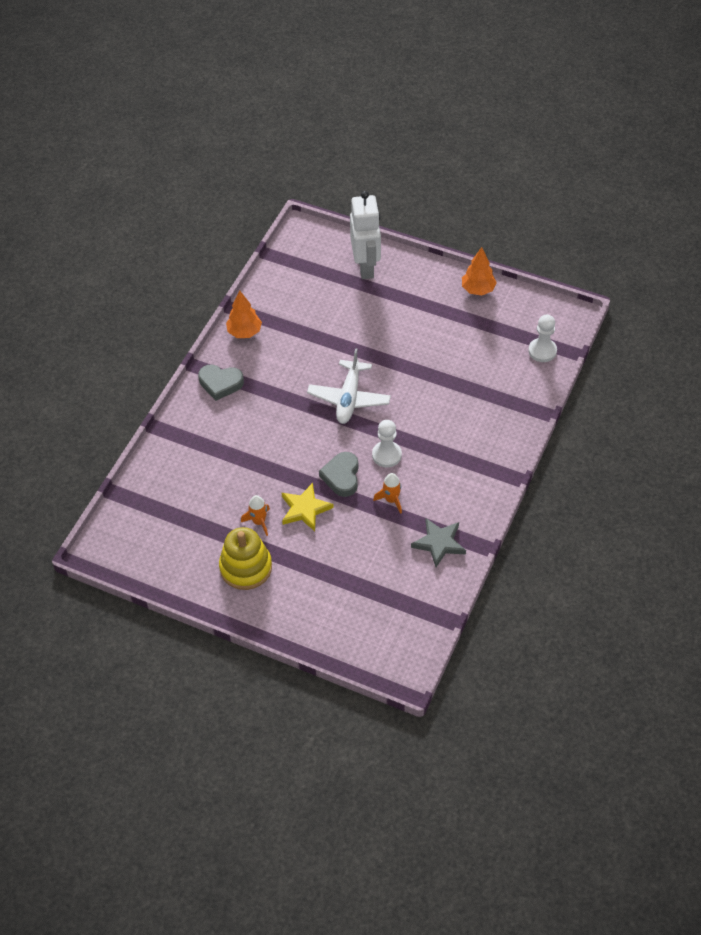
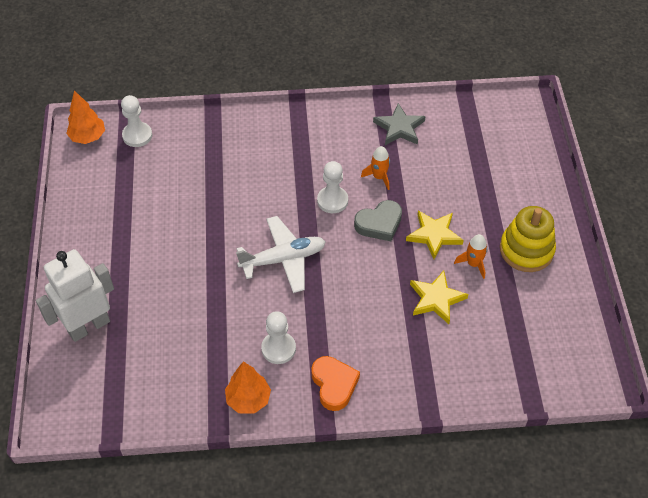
camera: 120 degrees left, 0 degrees up
(220, 383) = (334, 384): grey heart -> orange heart
(245, 479) = (436, 299): none -> yellow star
(272, 364) = (278, 348): none -> white pawn
(478, 289) = (77, 213): orange tree -> orange tree (88, 137)

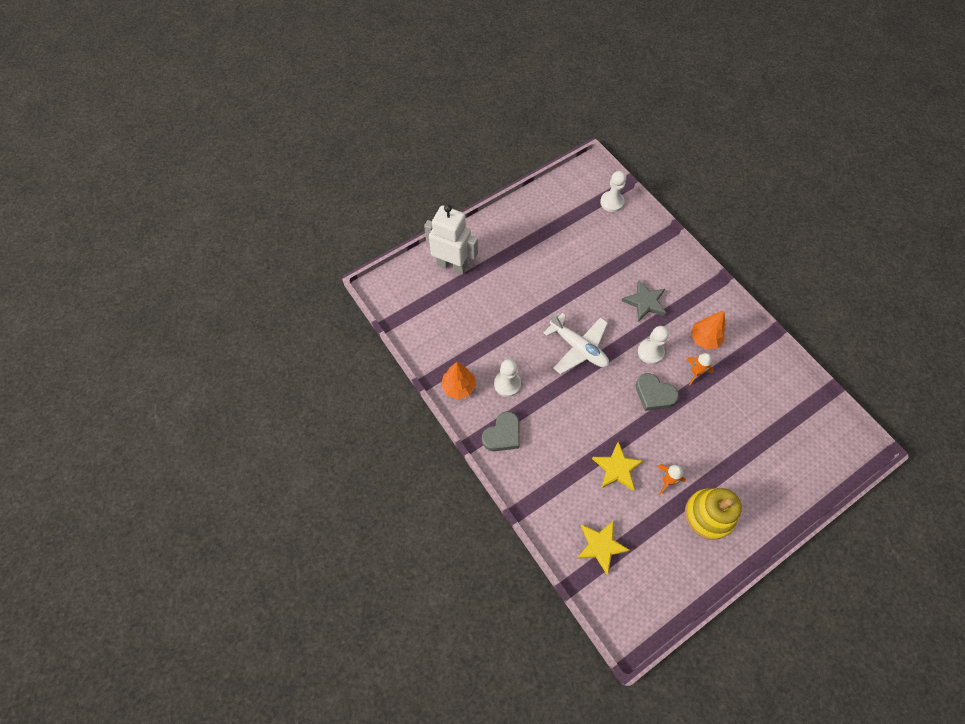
camera: 60 degrees right, 10 degrees up
(88, 137) = (589, 176): orange tree -> orange tree (704, 339)
(334, 384) = (502, 434): orange heart -> grey heart
(399, 128) = (753, 362): grey star -> grey star (645, 302)
(434, 235) = (672, 438): yellow star -> yellow star (600, 546)

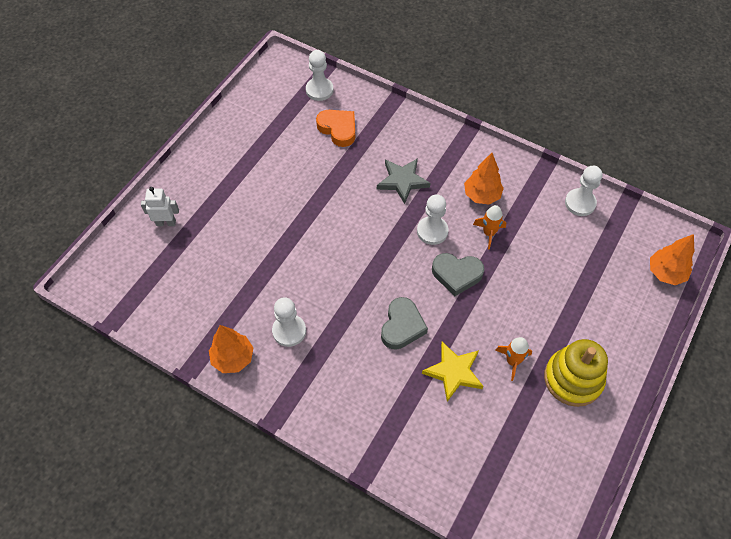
camera: 25 degrees left, 5 degrees down
(452, 265) = (166, 223): white robot -> white robot, size x0.51
(502, 434) = (308, 391): grey heart -> grey heart (402, 326)
(578, 347) = (352, 258): white plane -> none
(600, 546) = (475, 467): yellow star -> none
(612, 240) = (338, 129): none -> orange heart
(784, 378) = (580, 203): none -> white pawn
(829, 465) = (665, 273): none -> orange tree

